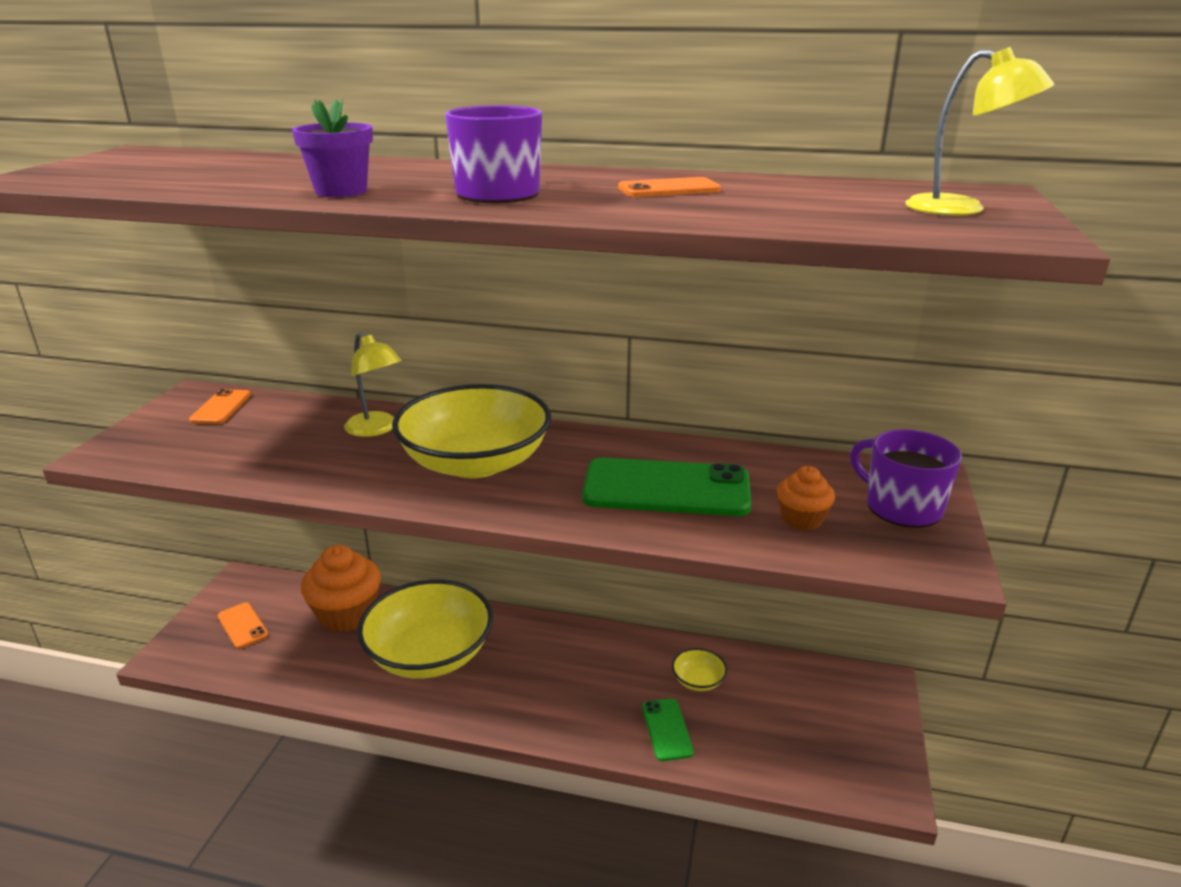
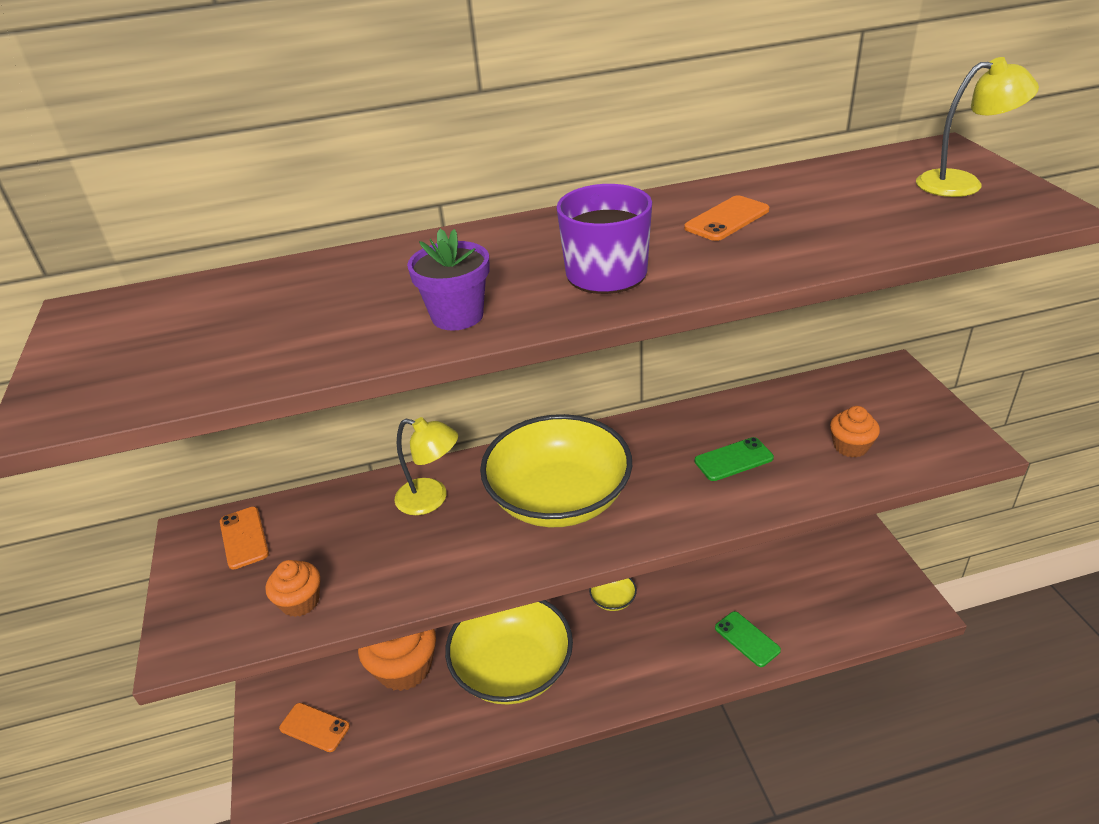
camera: 25 degrees left, 10 degrees up
(206, 457) = (300, 601): none -> orange cupcake
(666, 489) = (733, 460): green phone -> green phone, size x0.51
(698, 680) = (737, 586): yellow bowl -> yellow bowl (613, 599)
(901, 507) = (902, 406): purple mug -> none

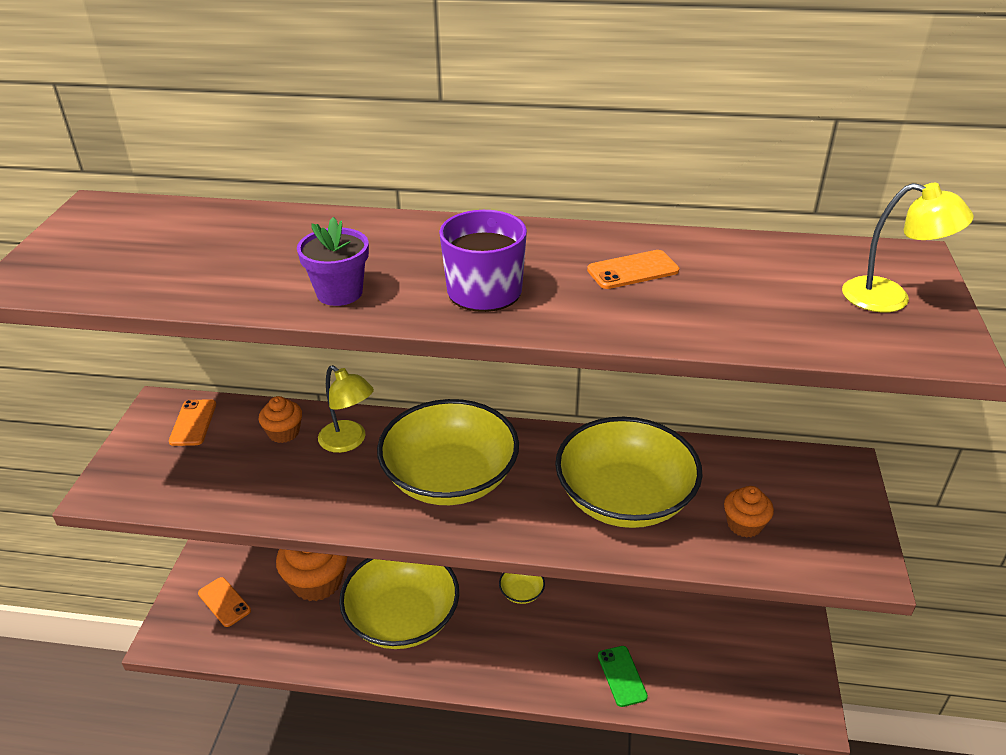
camera: 20 degrees right, 0 degrees up
(300, 601) = (201, 489): orange cupcake -> orange cupcake (284, 433)
(733, 460) = (624, 498): green phone -> yellow bowl

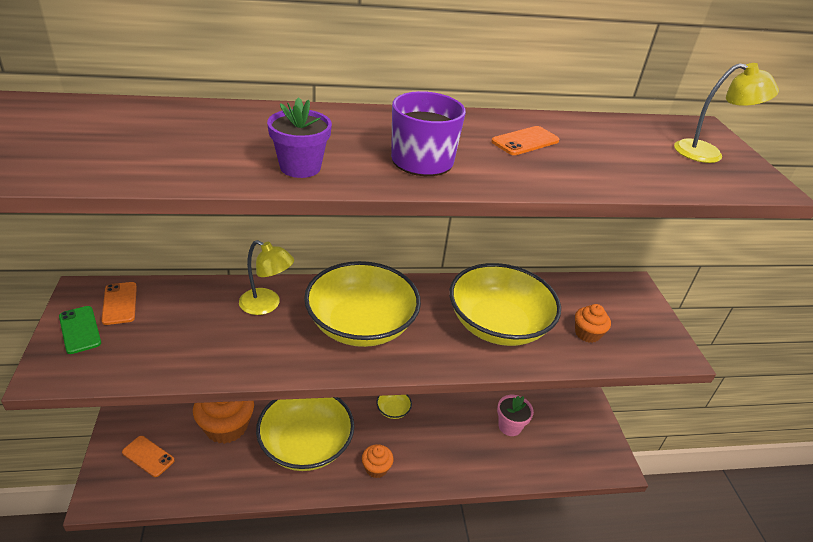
camera: 20 degrees left, 0 degrees up
(284, 433) = (207, 303): orange cupcake -> orange cupcake (376, 468)
(622, 676) = (484, 460): green phone -> green phone (80, 330)
(672, 638) = (509, 426): none -> pink flower pot

